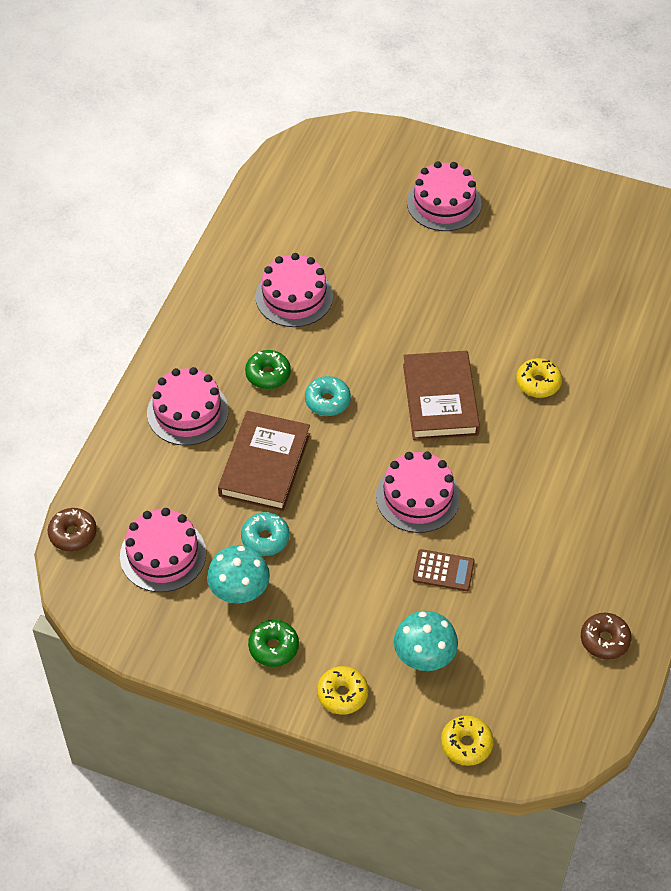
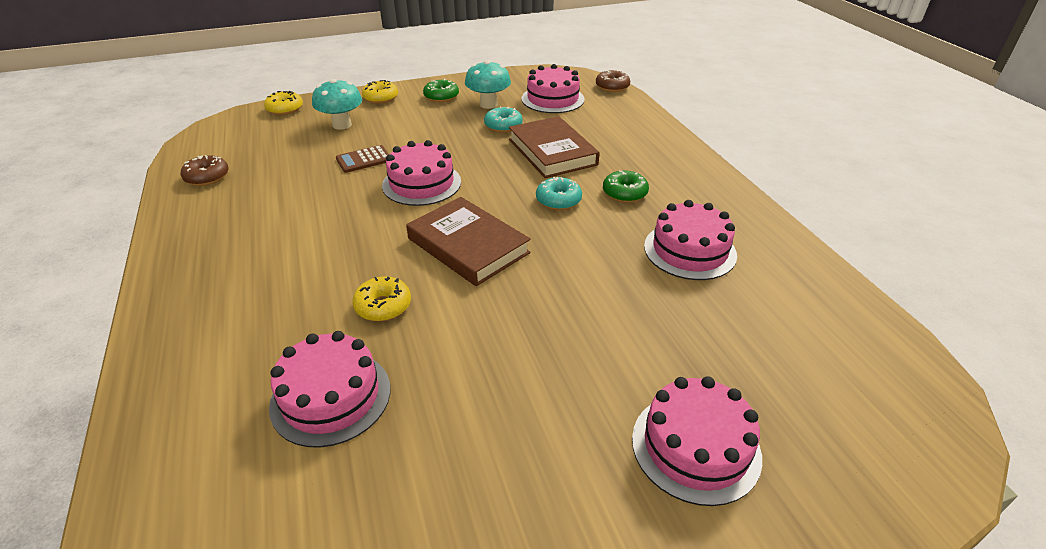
camera: 140 degrees right, 15 degrees down
(187, 412) = (642, 151): pink cake -> pink cake (331, 397)

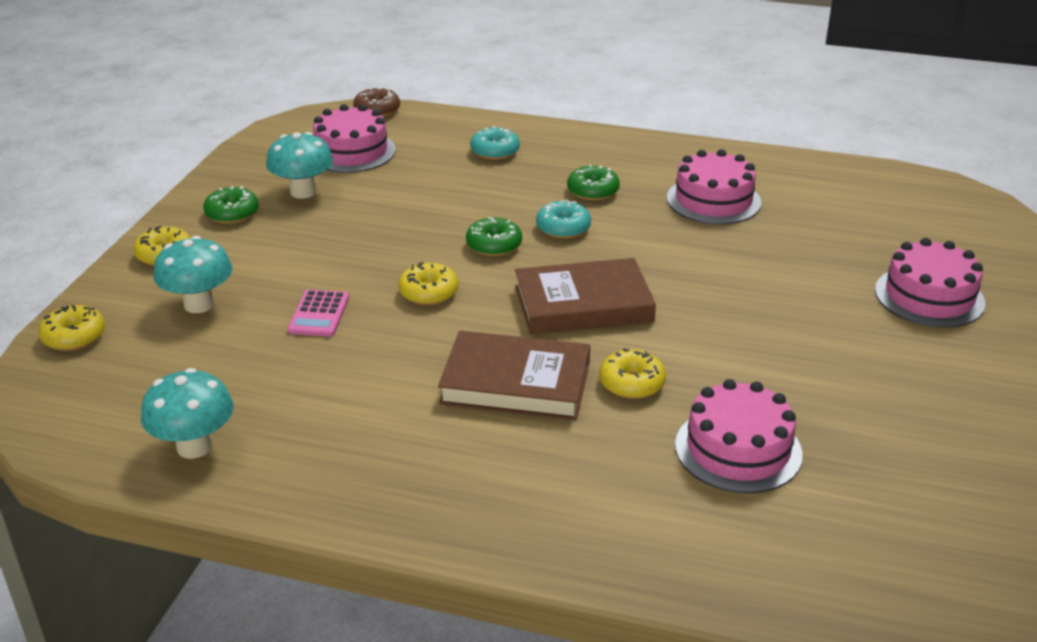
camera: 55 degrees left, 5 degrees down
(207, 177) = (194, 447): brown donut -> turquoise mushroom
(364, 160) = (319, 314): brown calculator -> pink calculator
(422, 183) = (428, 292): pink cake -> yellow donut
(503, 126) = (369, 202): turquoise donut -> turquoise donut (495, 151)
(503, 184) = (494, 245): none -> green donut
(552, 152) = (467, 196): brown book -> brown book (516, 383)

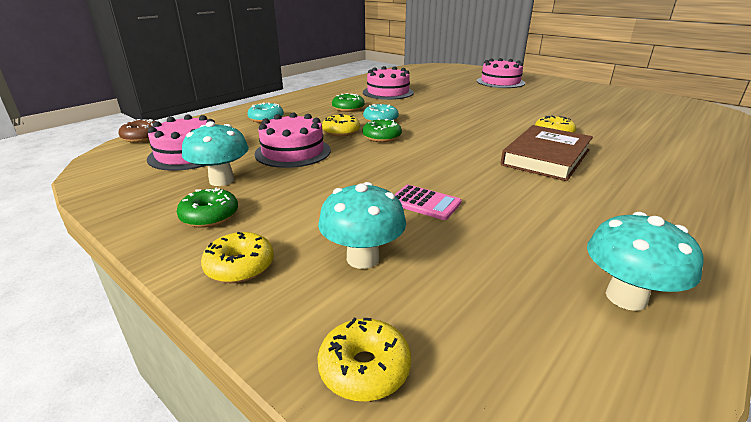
camera: 65 degrees left, 5 degrees down
(428, 292) = (424, 162): yellow donut -> yellow donut (341, 132)
(583, 304) = (467, 129): brown book -> none
(738, 449) = (616, 126): pink cake -> pink cake (293, 152)

